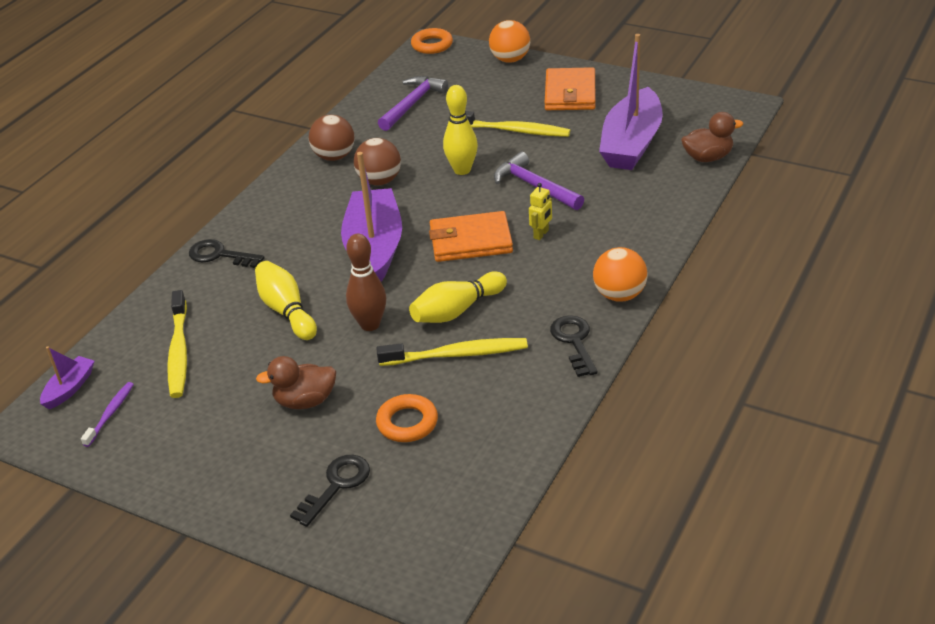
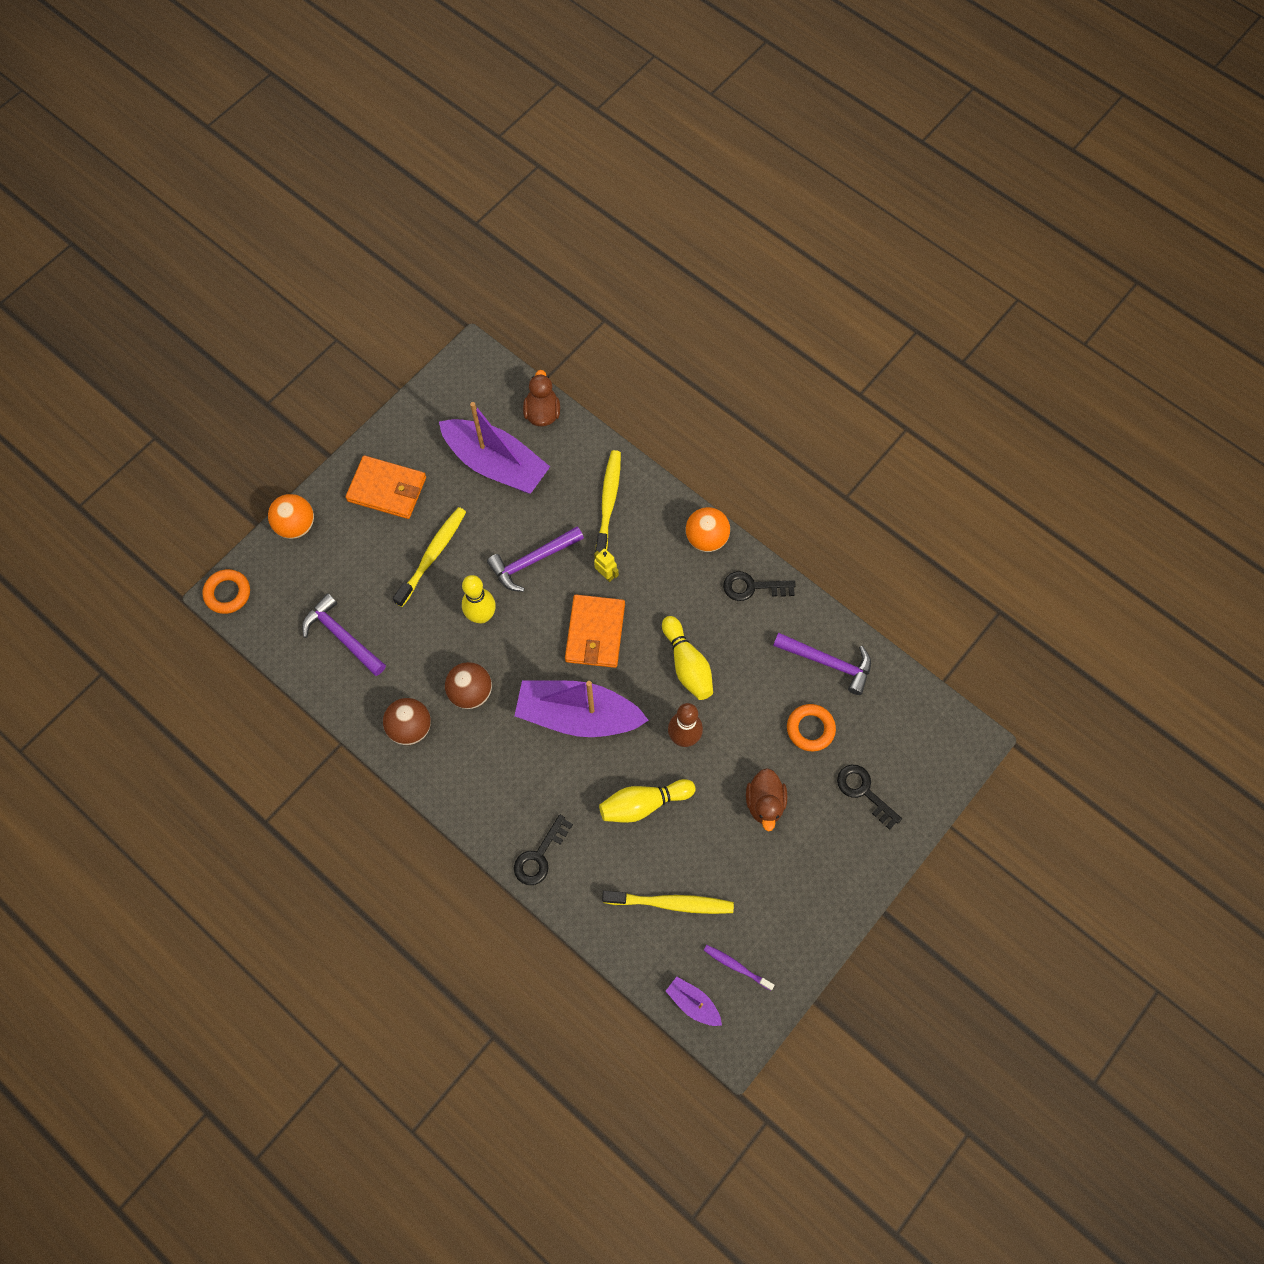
camera: 80 degrees left, 30 degrees up
(457, 354) = (742, 676): yellow toothbrush -> yellow toothbrush (608, 502)
(500, 422) = (827, 662): none -> purple hammer

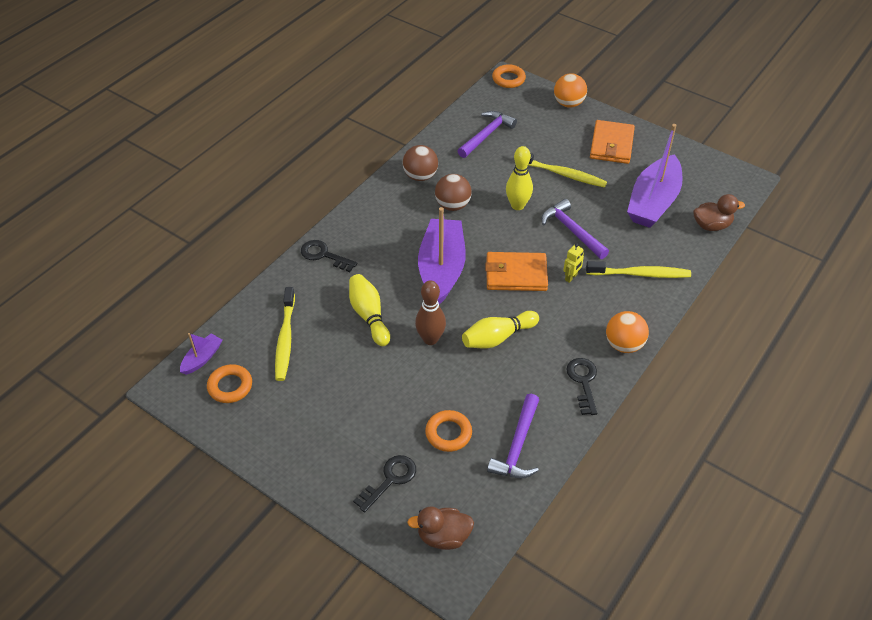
camera: 85 degrees right, 20 degrees down
(736, 966) = (230, 386): purple toothbrush -> orange ring
(765, 803) = (374, 400): brown duck -> brown duck (443, 536)

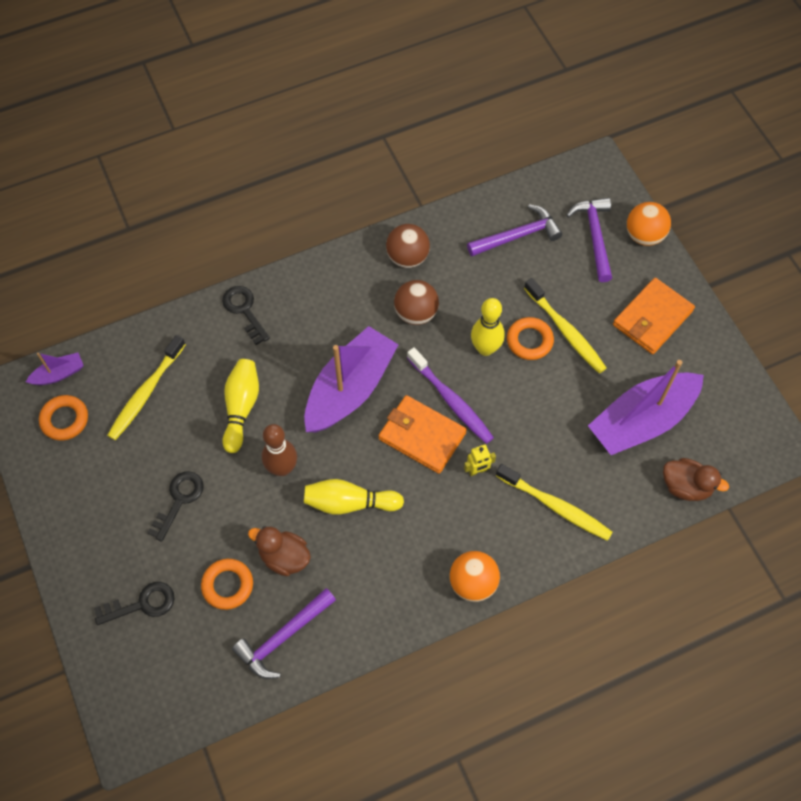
camera: 30 degrees right, 15 degrees up
(443, 536) = (150, 692): brown duck -> brown duck (284, 557)
(508, 79) = (598, 167): orange ring -> orange ring (529, 341)
(519, 245) = (451, 401): none -> purple toothbrush
(572, 231) = (521, 412): purple hammer -> purple hammer (594, 237)
(583, 382) = (398, 603): black key -> black key (179, 500)

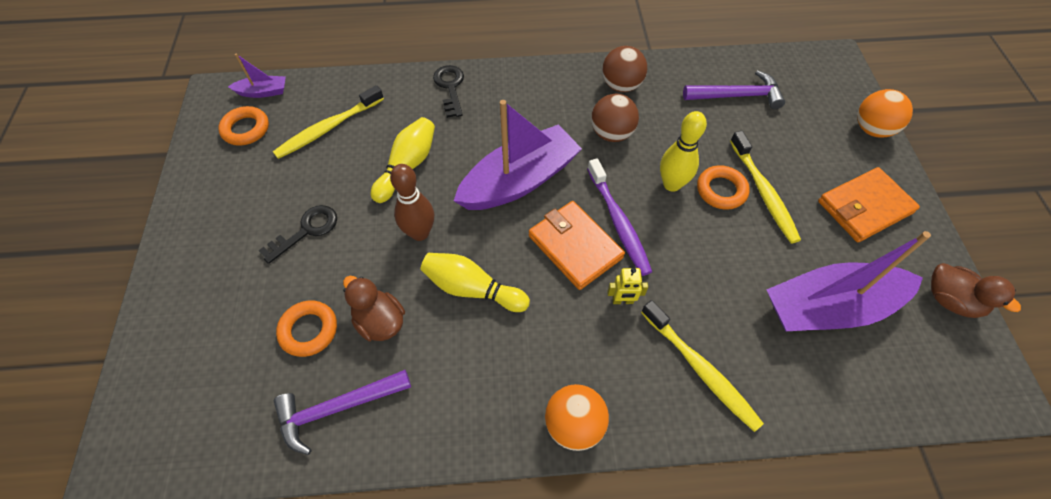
camera: 20 degrees right, 5 degrees down
(142, 604) = (216, 319): black key -> none
(594, 237) = (817, 117): purple hammer -> none
(686, 486) = (869, 400): brown duck -> brown duck (950, 300)

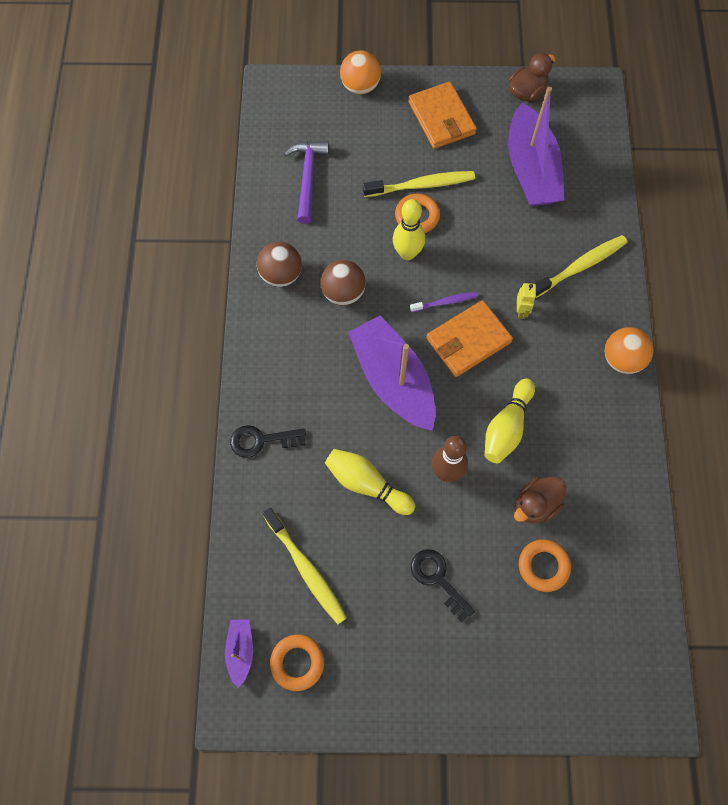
camera: 85 degrees left, 10 degrees up
(338, 408) = (612, 535): purple hammer -> none
(618, 222) = (445, 302): purple toothbrush -> purple toothbrush, size x0.58

